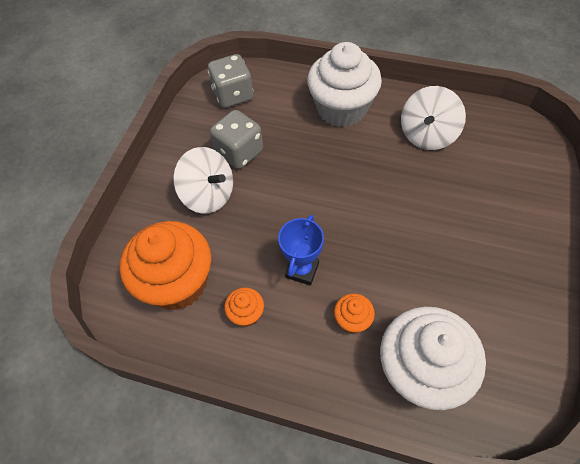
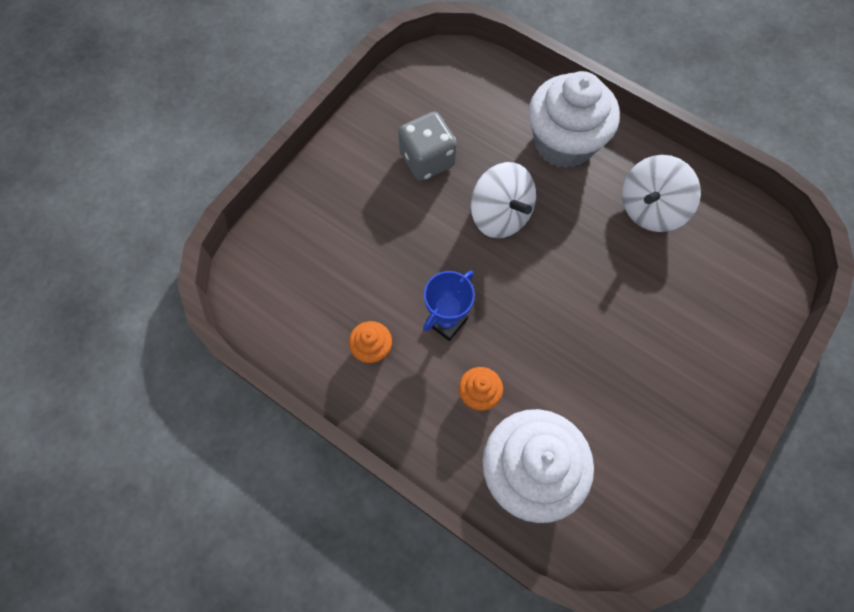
camera: 15 degrees right, 10 degrees up
(177, 282) = (312, 290): orange cupcake -> none
(209, 195) = (376, 201): white spinning top -> white spinning top (500, 215)
(233, 95) = (444, 84): grey dice -> none

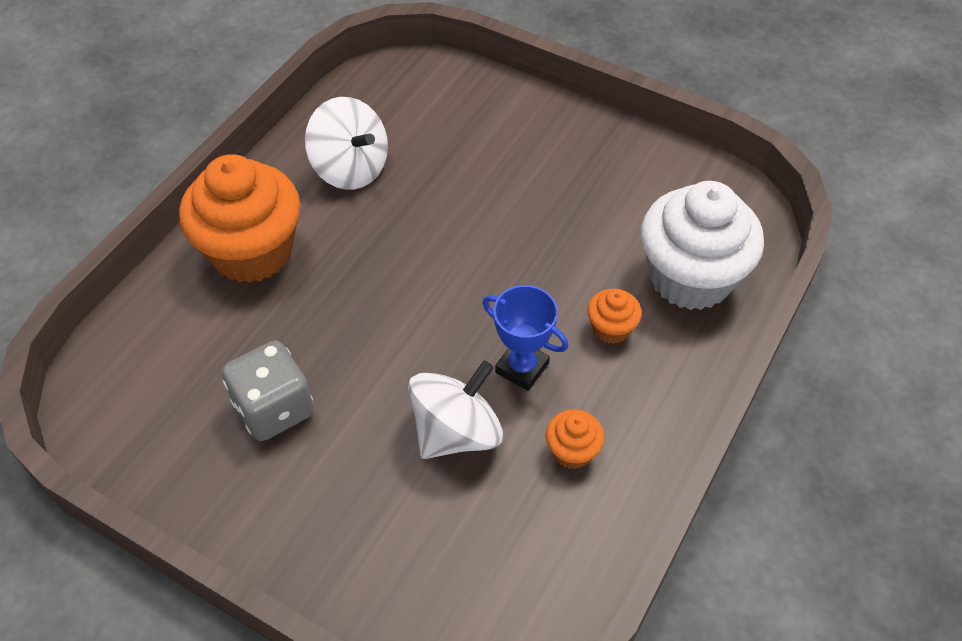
camera: 95 degrees left, 15 degrees down
(500, 215) = (363, 316): white spinning top -> white spinning top (456, 432)
(564, 142) = (252, 251): white cupcake -> orange cupcake

